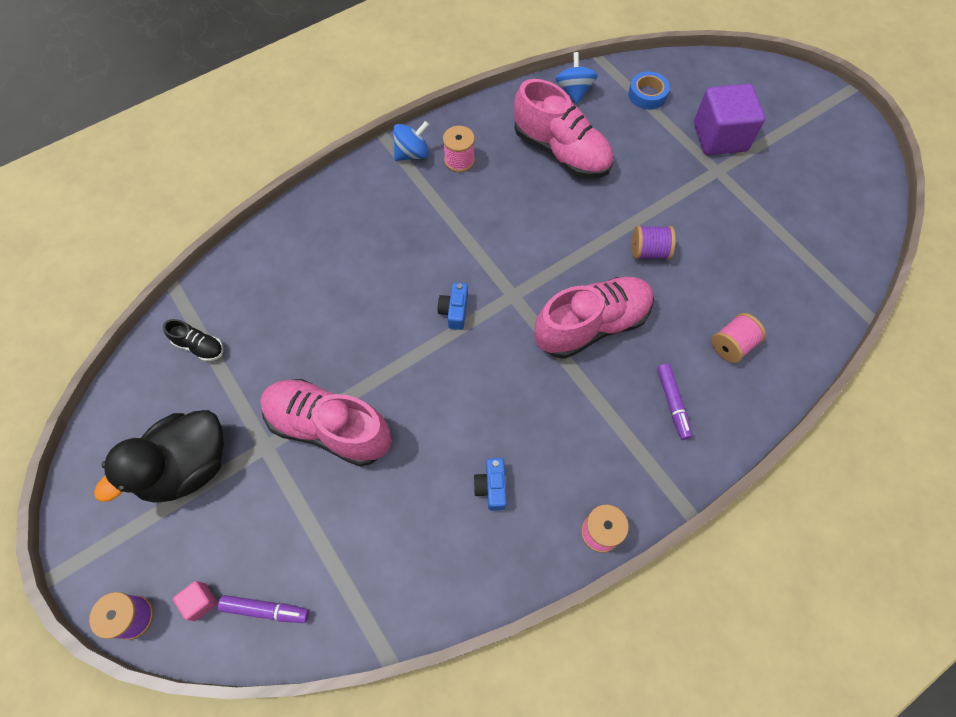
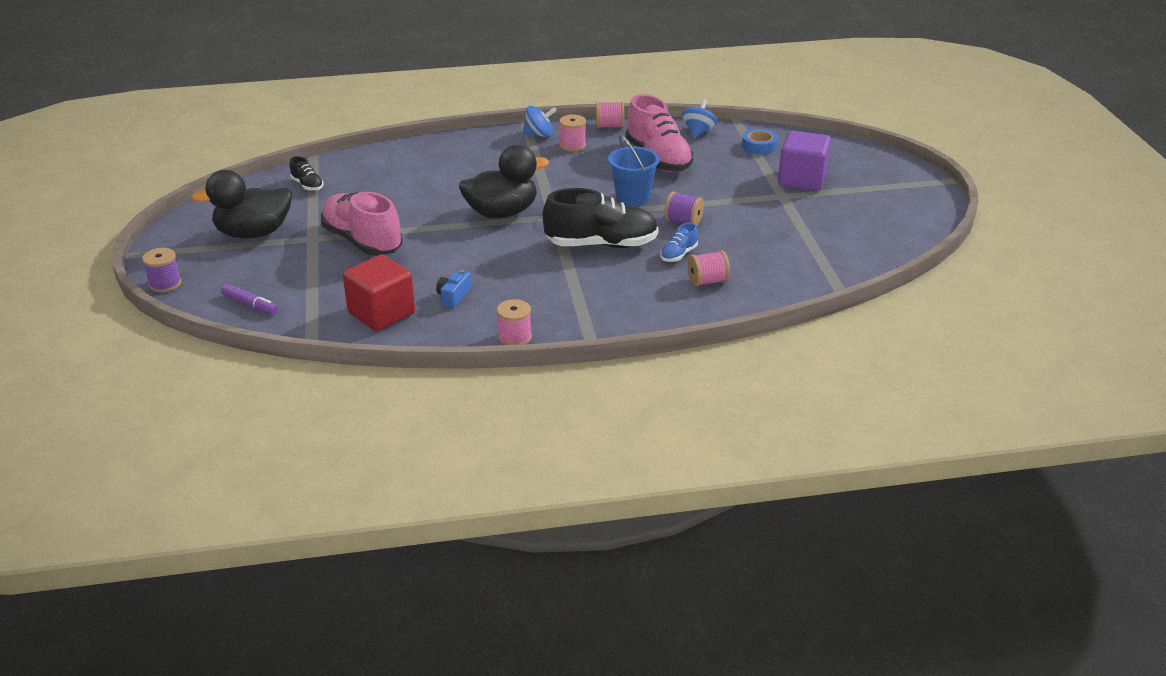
camera: 25 degrees right, 30 degrees down
(200, 602) = (212, 290): pink cube -> none
(430, 555) = (381, 313): none -> red cube
(454, 311) = (502, 213): blue camera -> black duck
(478, 112) = (609, 126): none -> pink spool
(575, 230) = (632, 198): none -> blue bucket
(591, 325) = (601, 244): pink shoe -> black shoe
(672, 403) = (630, 296): purple marker -> none
(678, 311) = (678, 255): none -> blue shoe

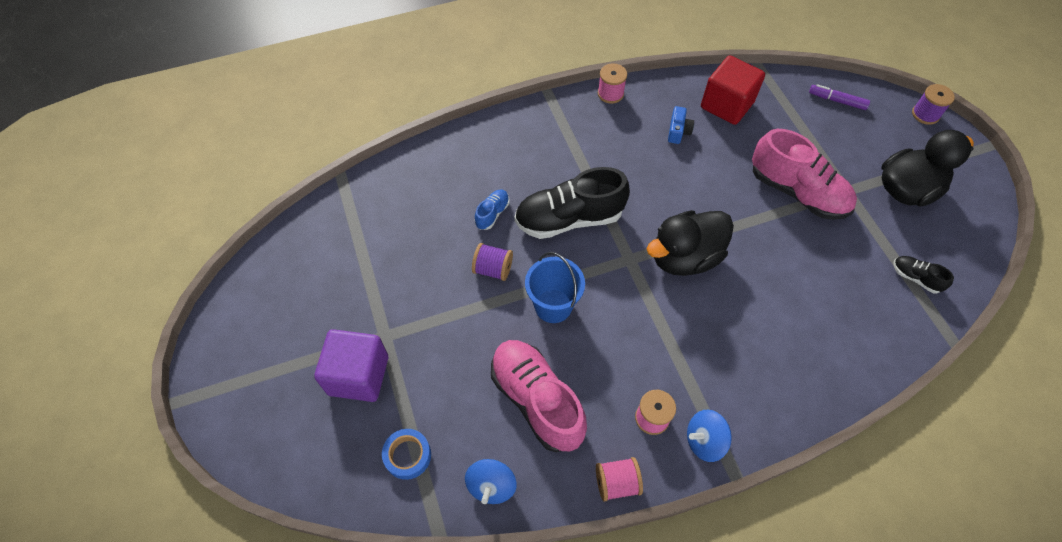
camera: 170 degrees right, 25 degrees up
(707, 281) = (462, 179): pink spool -> none

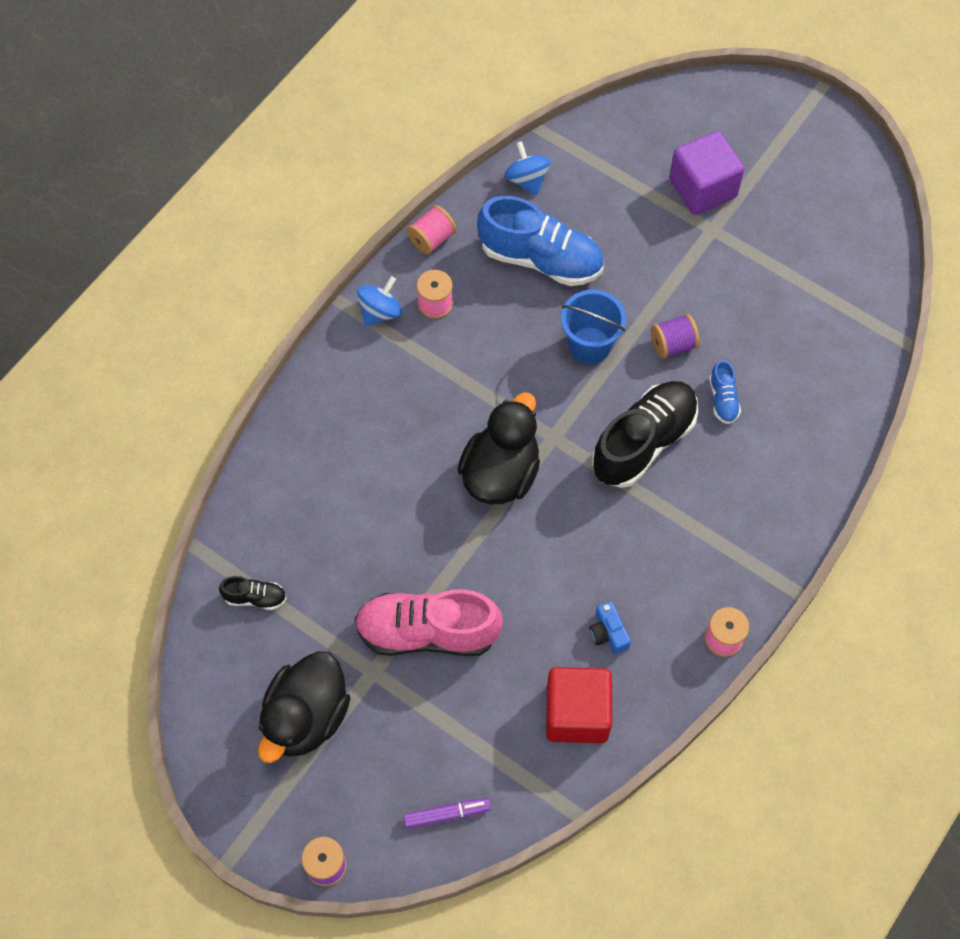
camera: 145 degrees right, 5 degrees up
(407, 455) = (608, 160): blue tape -> none
(536, 400) = (541, 259): pink shoe -> blue shoe

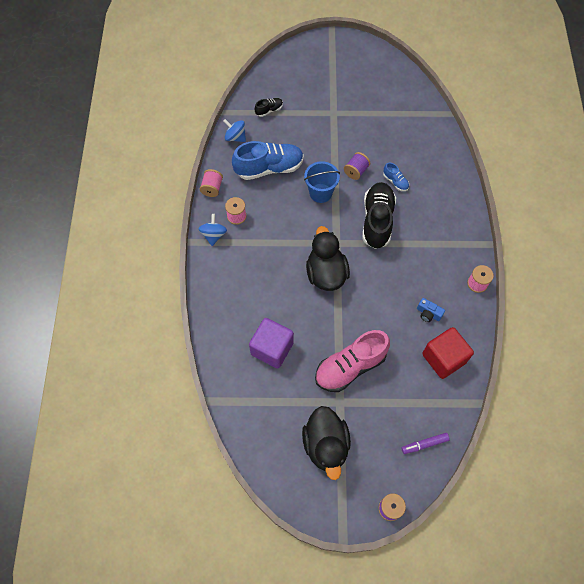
camera: 35 degrees left, 0 degrees up
(255, 598) = (257, 405): black shoe -> black shoe (269, 110)
(447, 814) = (424, 444): purple marker -> purple marker turned 150 degrees counterclockwise
(702, 188) = (315, 98): purple cube -> purple cube (272, 348)

